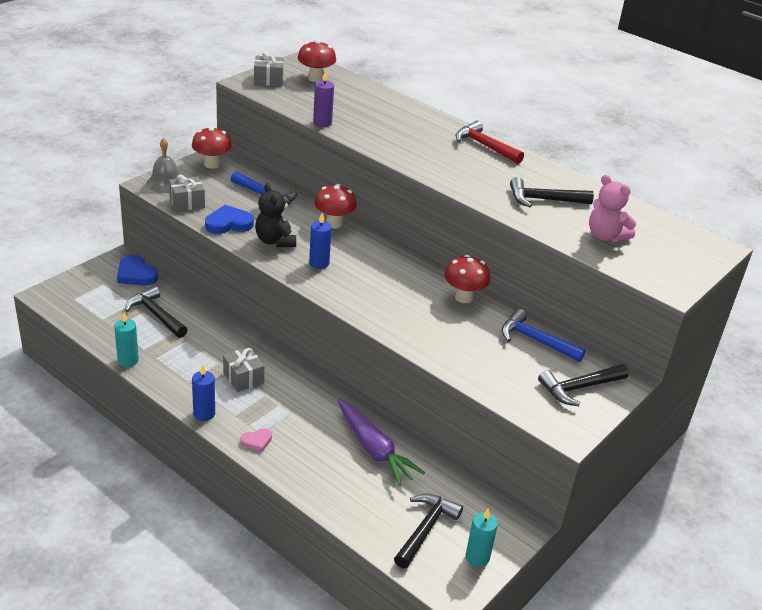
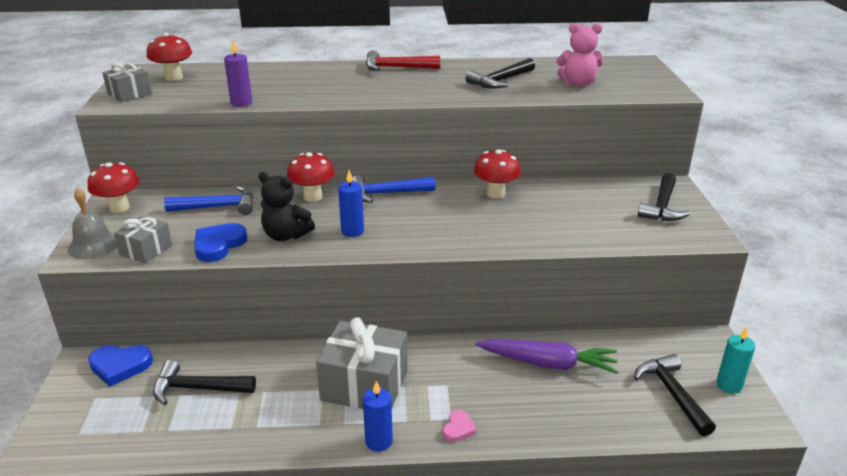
camera: 40 degrees left, 5 degrees down
(128, 360) = (231, 450): turquoise candle -> none
(243, 378) = (364, 385): grey gift -> grey gift, size x1.82
(535, 340) = (586, 194): blue hammer -> blue hammer (386, 194)

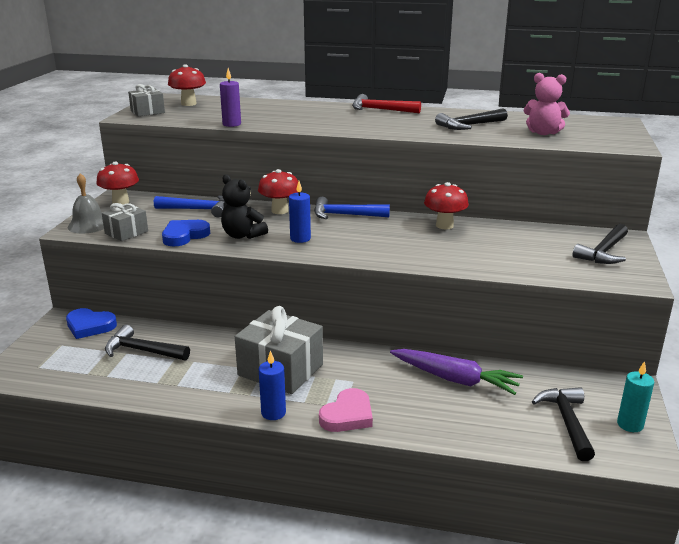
camera: 15 degrees right, 5 degrees down
(458, 428) = (347, 415): pink heart -> pink heart, size x1.74

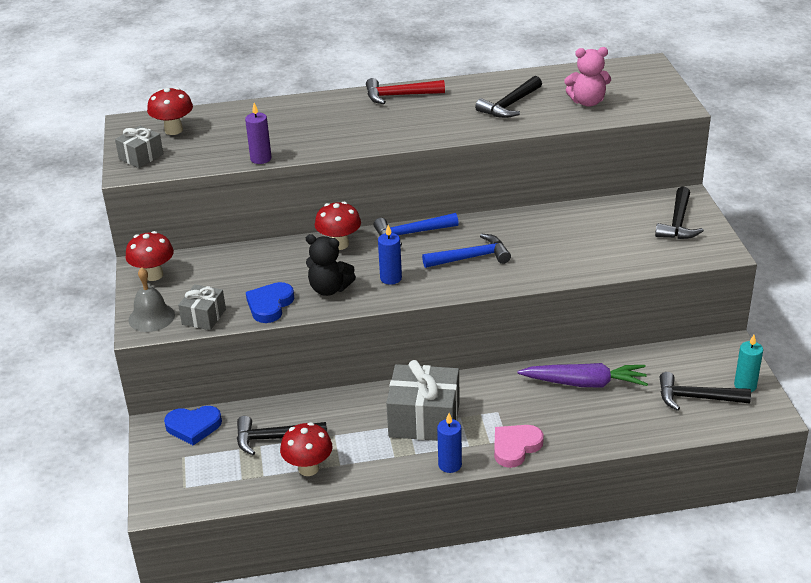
camera: 20 degrees left, 10 degrees up
(198, 210) = (251, 264): blue hammer -> blue hammer (471, 257)
(347, 415) = (515, 447): pink heart -> pink heart turned 150 degrees counterclockwise
(444, 225) = (517, 224): red mushroom -> red mushroom (308, 468)
(566, 422) = (696, 398): black hammer -> black hammer turned 60 degrees counterclockwise

